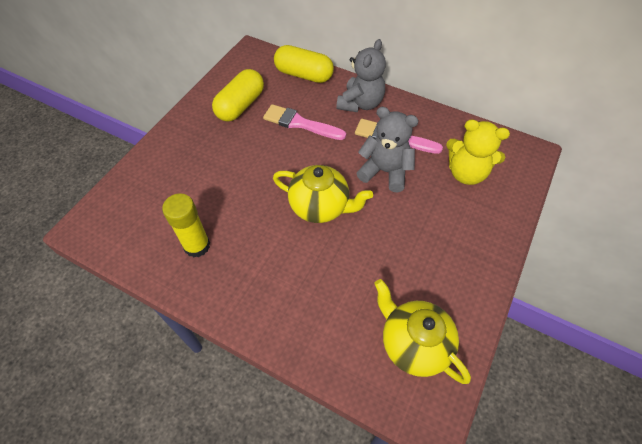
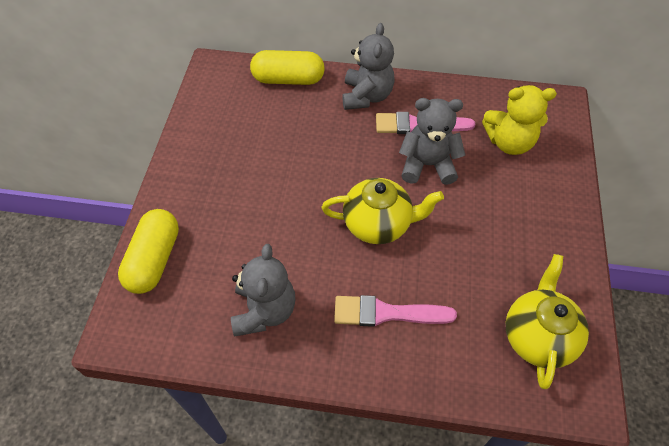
camera: 20 degrees left, 0 degrees up
(197, 245) = (264, 310): yellow glue stick -> grey teddy bear
(240, 105) = (233, 135): yellow capsule -> yellow capsule (154, 259)
(300, 123) = (311, 137): pink brush -> pink brush (387, 313)
(413, 344) = (537, 336): yellow teapot -> yellow teapot turned 75 degrees clockwise

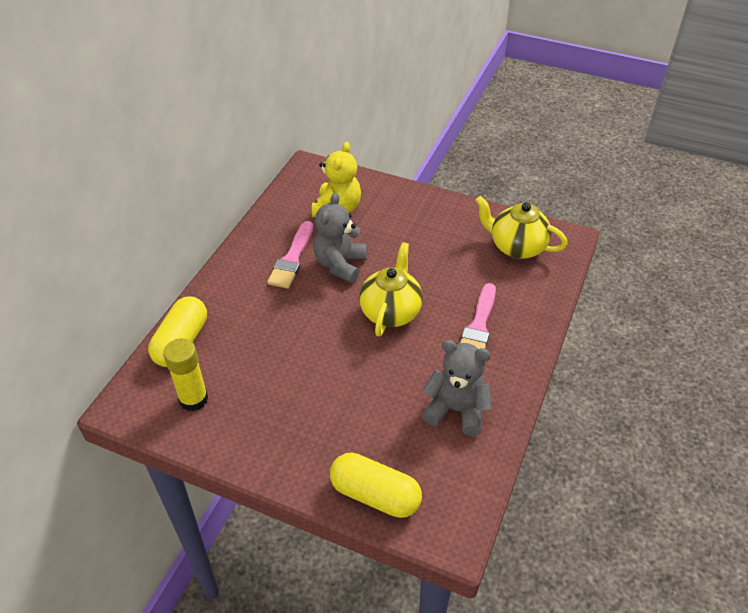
camera: 75 degrees left, 10 degrees down
(231, 105) = (193, 399): none -> yellow glue stick
(366, 96) = (238, 286): grey teddy bear -> none

